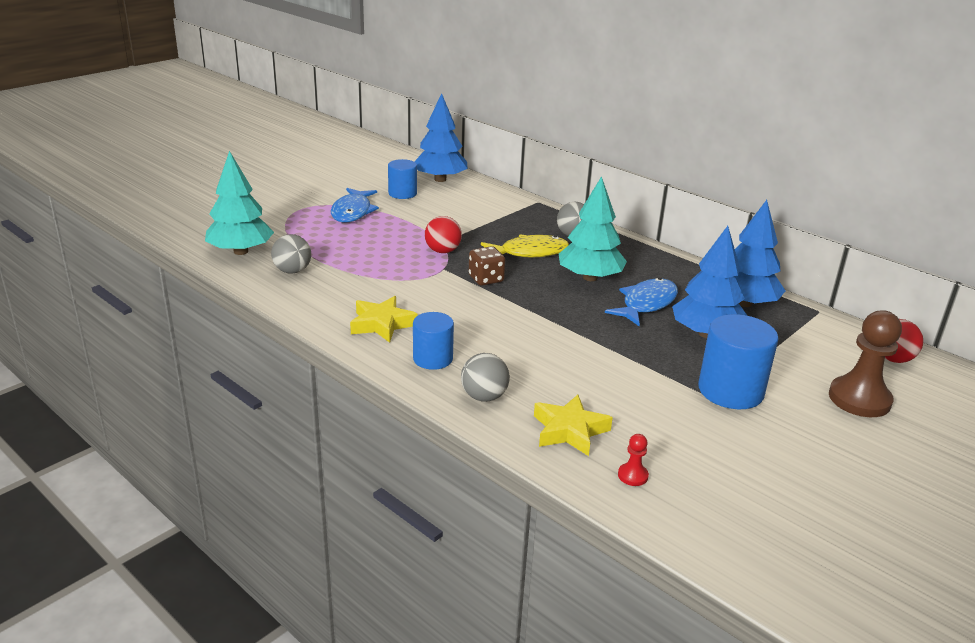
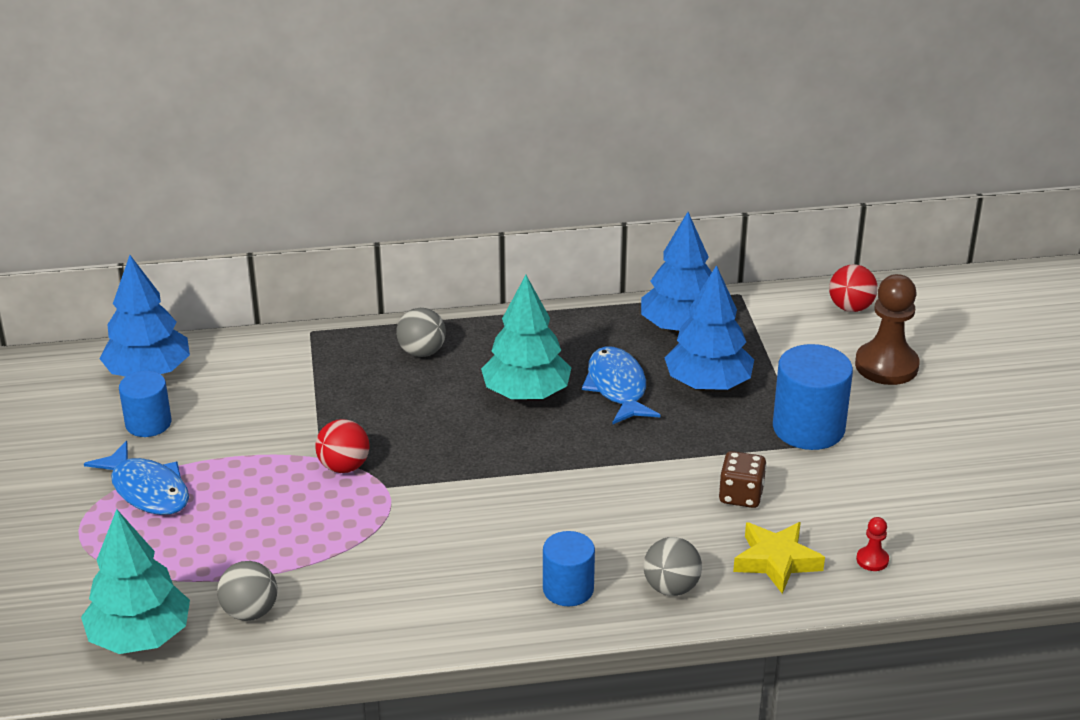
camera: 50 degrees left, 5 degrees up
(382, 324) = (459, 594): yellow star -> none
(486, 279) = (446, 467): brown dice -> brown dice (741, 495)
(529, 252) = (424, 404): yellow fish -> none

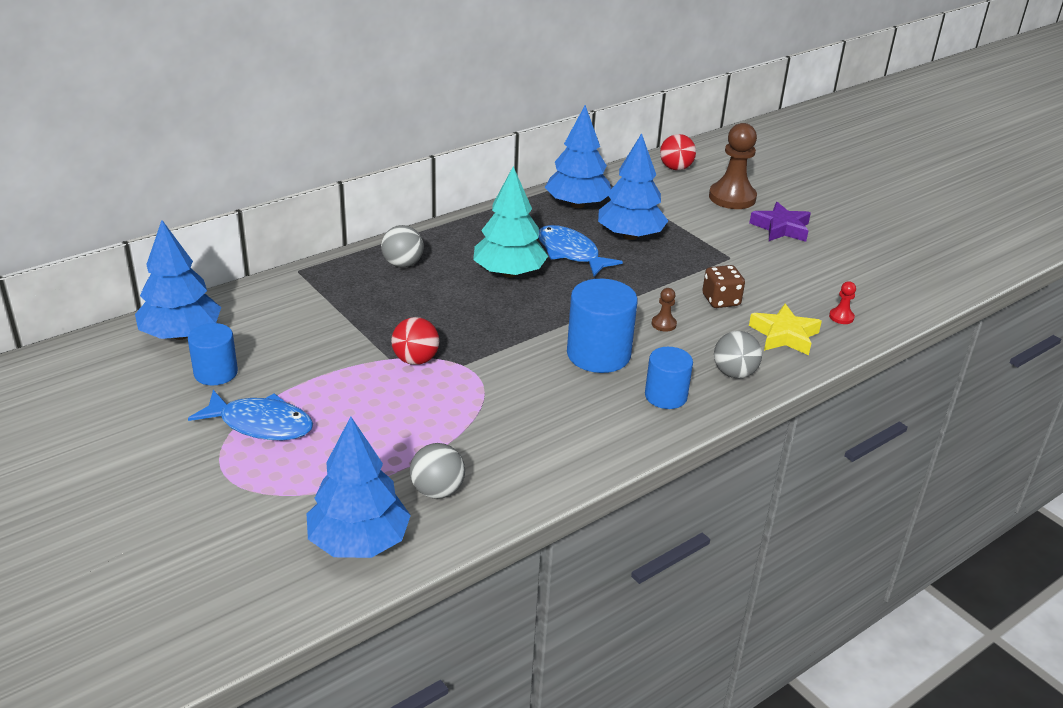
camera: 30 degrees left, 0 degrees up
(140, 637) = (359, 542): turquoise tree -> blue tree
(645, 505) = (663, 324): none -> brown pawn
(808, 428) = (722, 247): blue cylinder -> blue cylinder (598, 354)
(910, 423) = (781, 228): none -> purple star

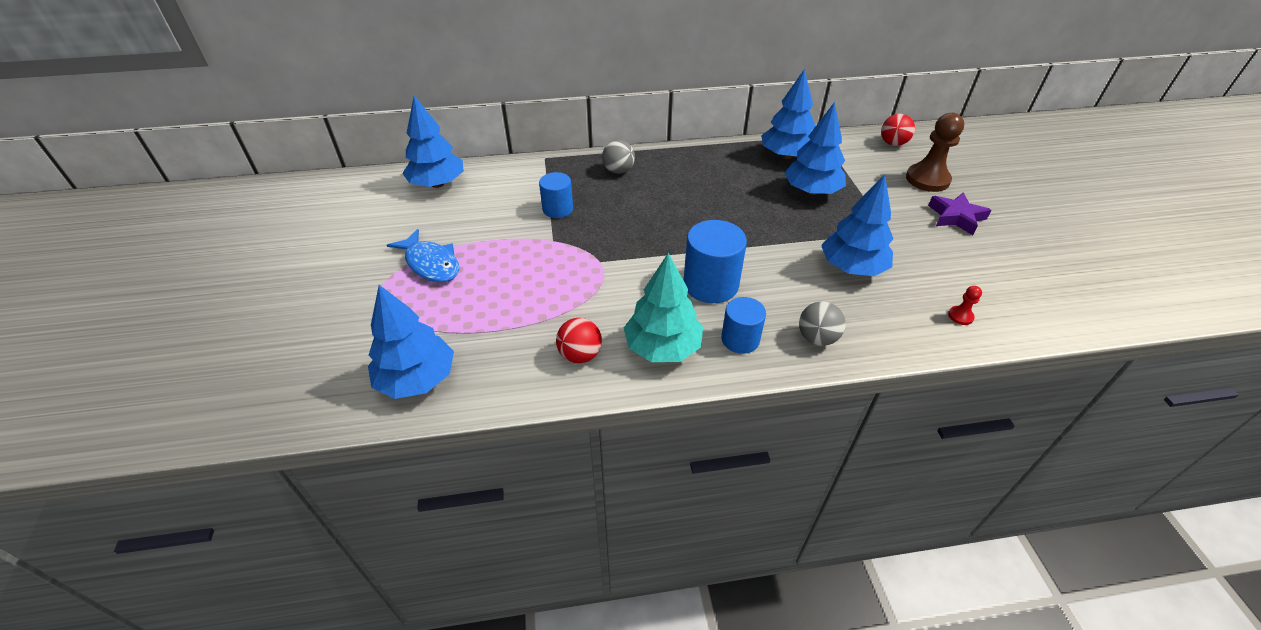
camera: 30 degrees right, 10 degrees up
(216, 373) = (435, 217): blue cylinder -> blue cylinder (557, 209)
(415, 360) = (569, 247): red ball -> red ball (580, 355)
(437, 491) = (502, 358): grey ball -> none
(509, 273) = (691, 197): turquoise tree -> turquoise tree (662, 347)
(570, 253) = (751, 193): blue fish -> none
(663, 324) = (785, 274): brown pawn -> none
(721, 300) = (852, 268): brown dice -> blue tree
(784, 335) = (890, 317): yellow star -> none

